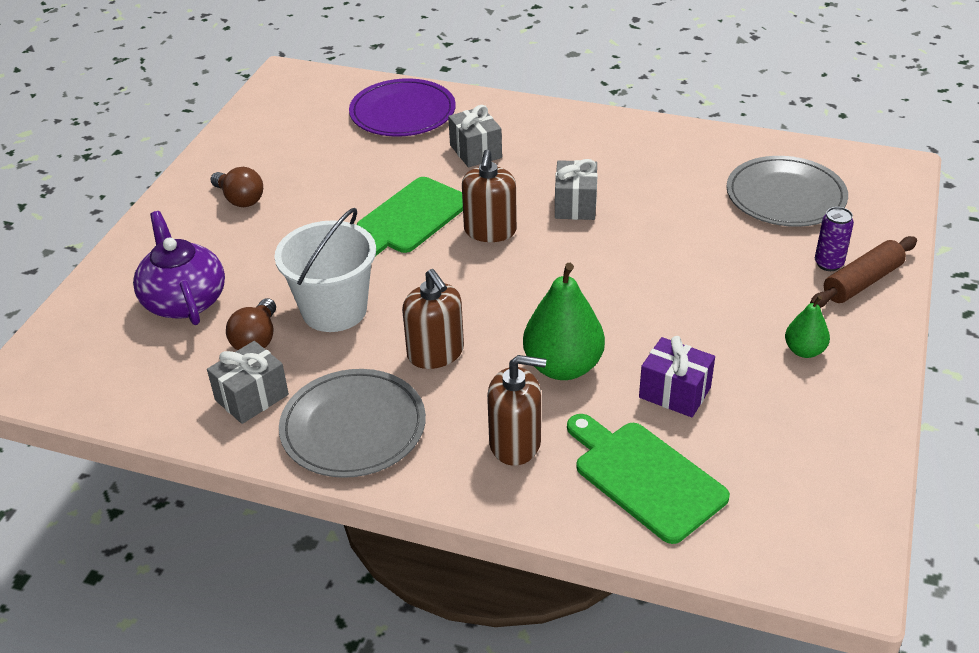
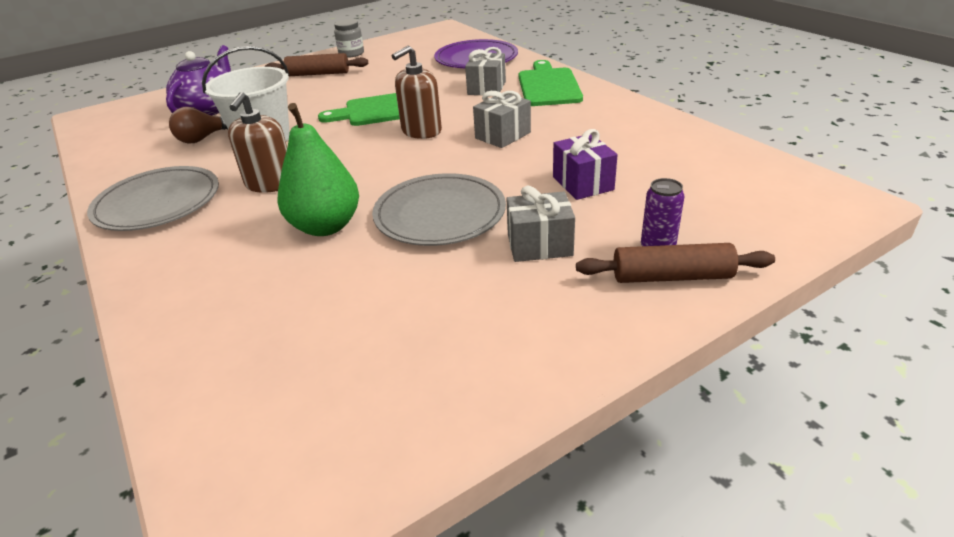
camera: 40 degrees right, 5 degrees down
(230, 154) = (351, 54): none -> grey jar
(240, 199) = (318, 74): brown light bulb -> brown rolling pin
(252, 397) = (147, 165): grey gift -> grey gift (539, 245)
(515, 443) = (214, 258): brown soap dispenser -> none
(645, 477) = (244, 330): green cutting board -> green cutting board (548, 86)
(674, 392) = (368, 282): purple gift -> purple gift (583, 183)
(785, 196) = (690, 185): grey plate -> grey plate (440, 214)
(804, 351) = (526, 305): green pear -> none

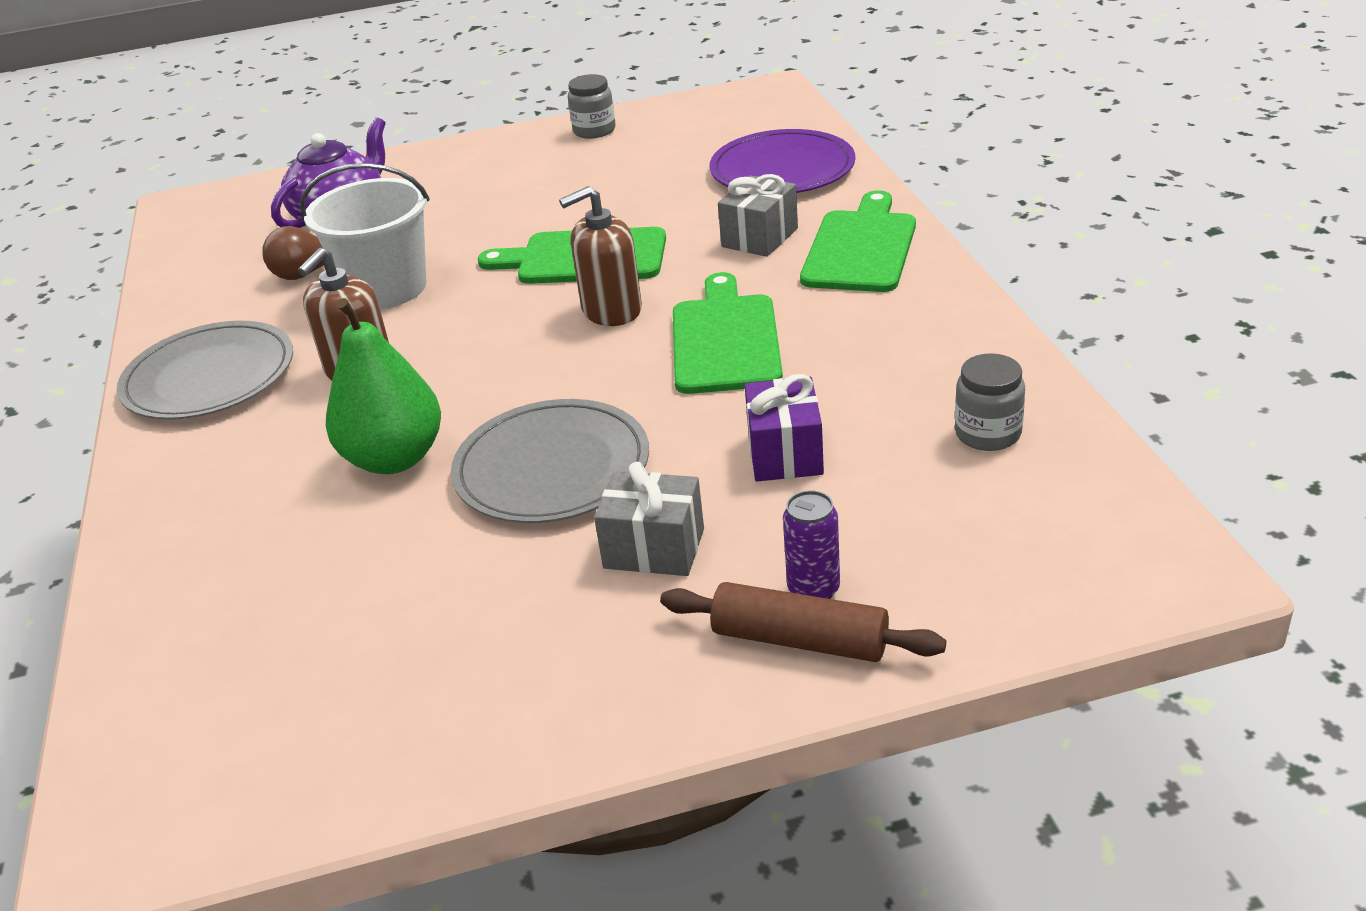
camera: 20 degrees right, 0 degrees up
(318, 74) = (524, 168): brown rolling pin -> none
(503, 135) = (725, 339): grey gift -> green cutting board
(690, 156) = (988, 434): none -> grey jar

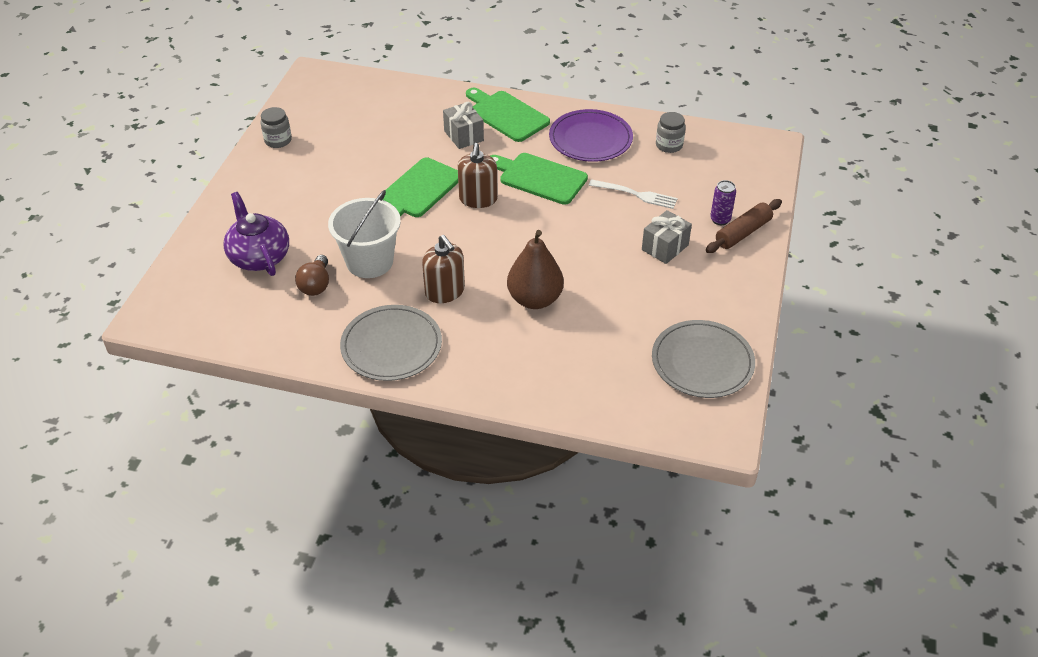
camera: 65 degrees left, 10 degrees up
(394, 458) = (535, 299): green pear -> brown pear
(552, 468) = (587, 256): grey plate -> grey plate (702, 362)
(782, 169) = (406, 104): purple plate -> purple plate (590, 139)
(785, 453) = (636, 194): purple gift -> white fork

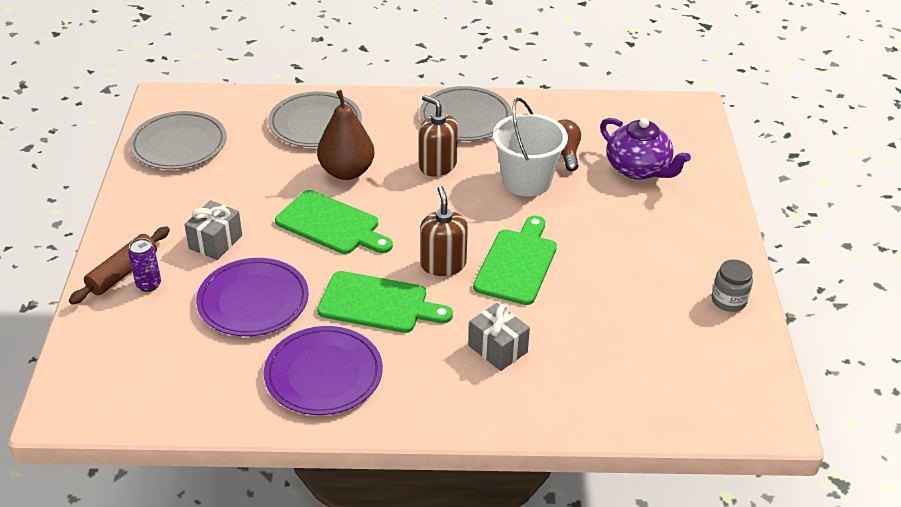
camera: 165 degrees right, 5 degrees down
(506, 115) = (452, 395): green cutting board -> green cutting board (331, 224)
(554, 366) = (315, 123): none -> grey plate
(636, 194) = (253, 301): white fork -> purple plate
(669, 145) = (212, 382): grey jar -> none

